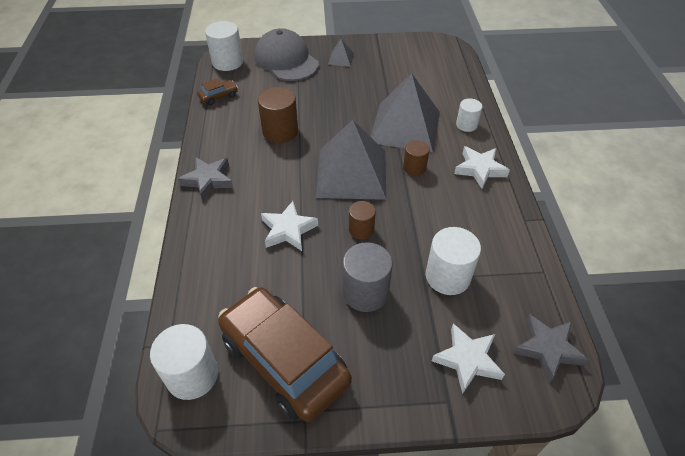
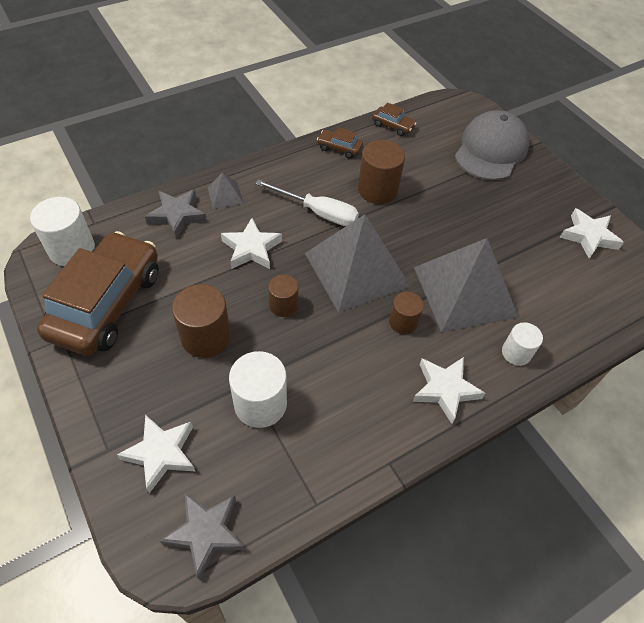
camera: 60 degrees right, 5 degrees up
(208, 180) = (279, 168): grey star -> grey star (177, 216)
(217, 135) = (339, 148): none -> brown car
(227, 62) = (448, 110): white cylinder -> none
(278, 174) = (317, 212): none -> white screwdriver
(341, 59) = (535, 192): grey pyramid -> grey pyramid (225, 195)
(365, 292) = (206, 337): grey cylinder -> brown cylinder
(393, 54) = (588, 236): none -> white star

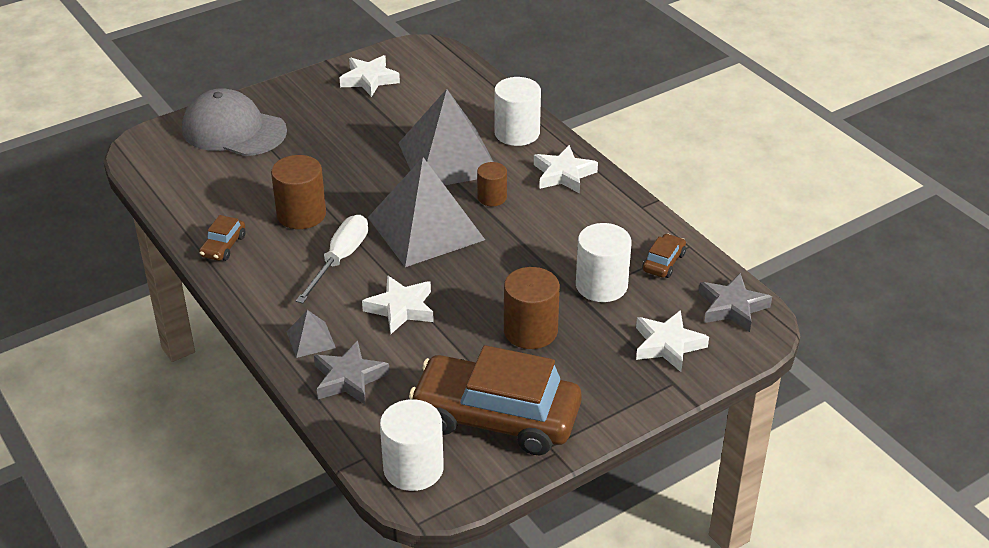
camera: 90 degrees left, 15 degrees down
(283, 305) = (481, 278): brown cylinder -> none
(393, 126) = (182, 202): brown car -> brown car (663, 262)
(516, 353) = (517, 133): white cylinder -> white cylinder, size x1.64

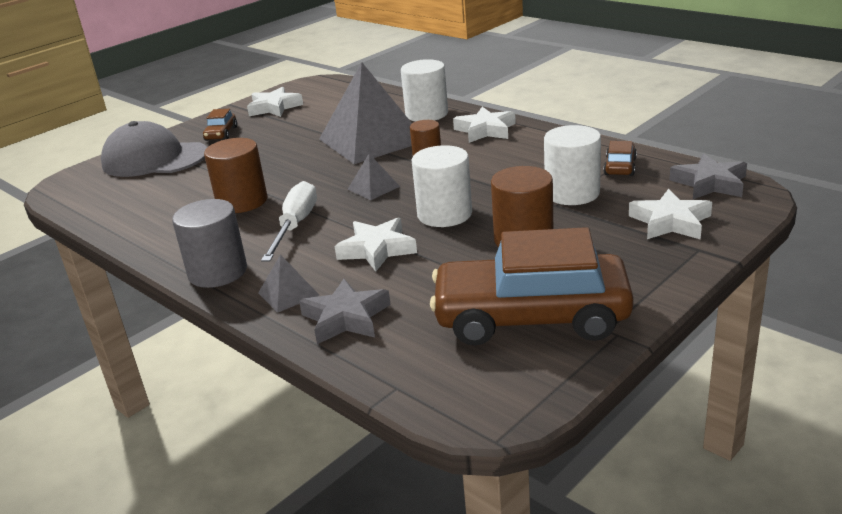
camera: 10 degrees left, 10 degrees down
(223, 246) = (166, 239): brown car -> brown car (221, 134)
(258, 298) = (217, 272): none -> grey cylinder
(413, 468) = (461, 385): white cylinder -> white cylinder (444, 214)
(426, 228) = (373, 188): grey pyramid -> grey pyramid, size x0.42

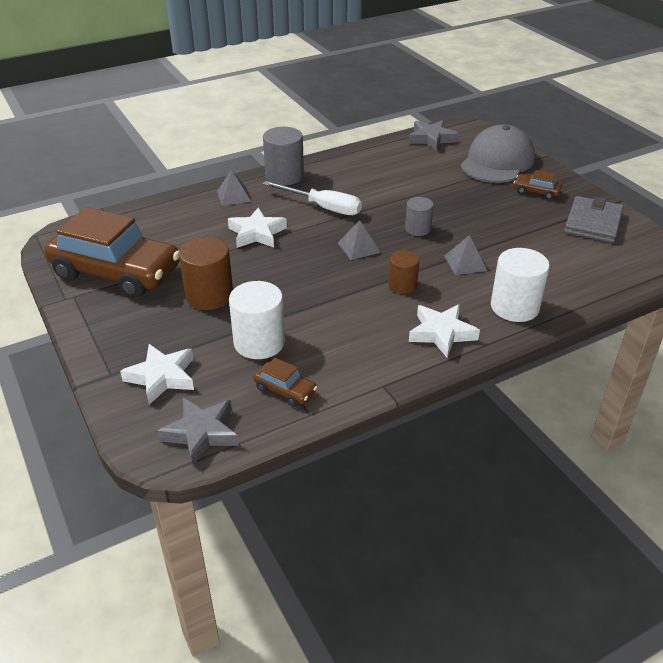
camera: 105 degrees right, 10 degrees up
(242, 201) = (383, 191): brown cylinder -> none
(274, 107) = (593, 223): white star -> grey wallet
(320, 169) = (418, 229): none -> grey cylinder
(346, 318) = (187, 210): grey star -> grey star (431, 139)
(371, 140) = (465, 263): grey pyramid -> grey pyramid, size x0.42
(444, 214) = (282, 270): white cylinder -> none
(531, 317) = (116, 272): brown car -> brown car turned 90 degrees clockwise

